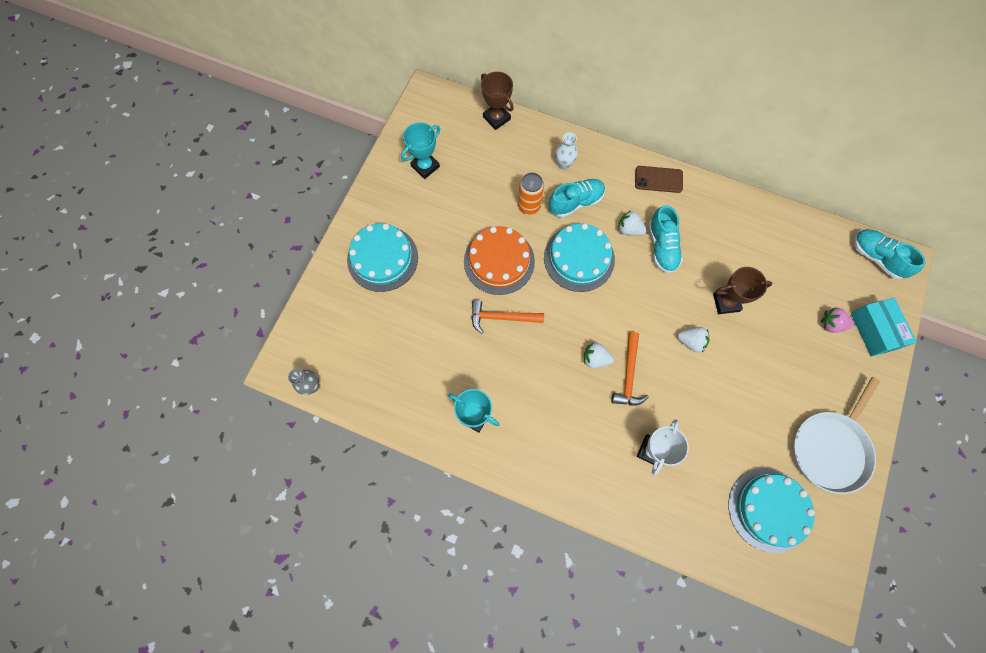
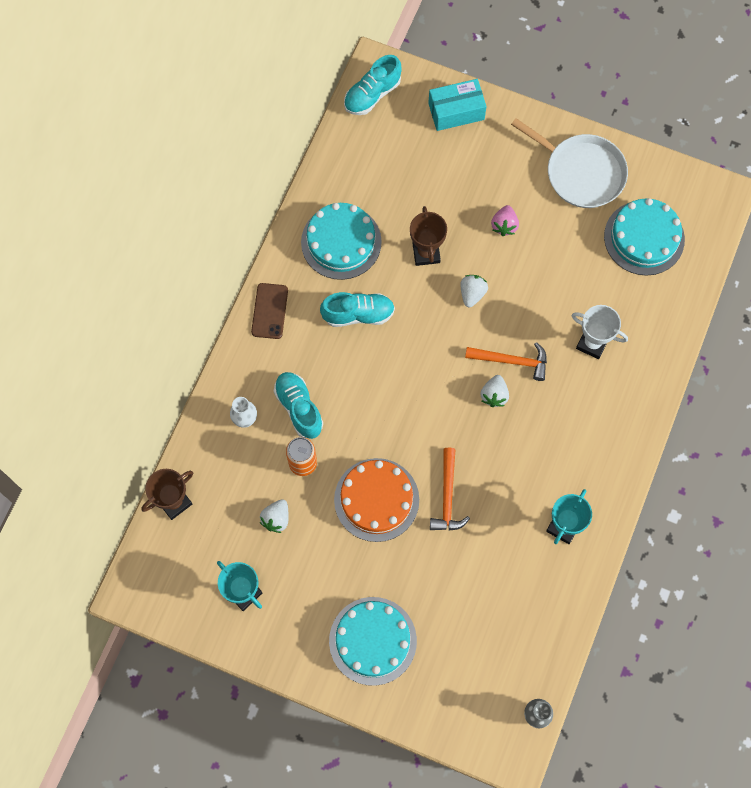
camera: 90 degrees left, 0 degrees up
(579, 258) = (373, 407): turquoise cake -> turquoise cake (341, 242)
(629, 229) = (336, 349): white strawberry -> white strawberry (276, 519)
(831, 324) = (449, 151): pink strawberry -> pink strawberry (504, 225)

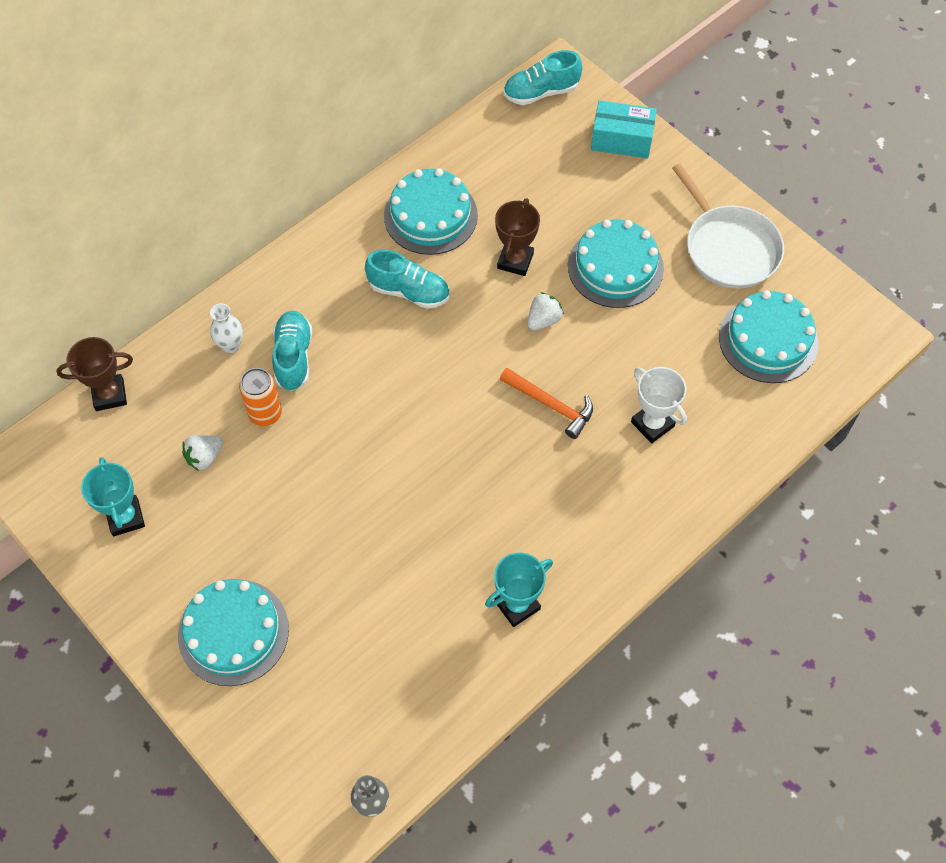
camera: 25 degrees right, 10 degrees down
(269, 311) = (318, 251): brown phone -> none
(376, 499) = (323, 484): orange cake -> none
(447, 497) = (402, 515): orange hammer -> none
(494, 395) = (512, 432): white strawberry -> none
(504, 225) = (615, 267): pink strawberry -> turquoise cake

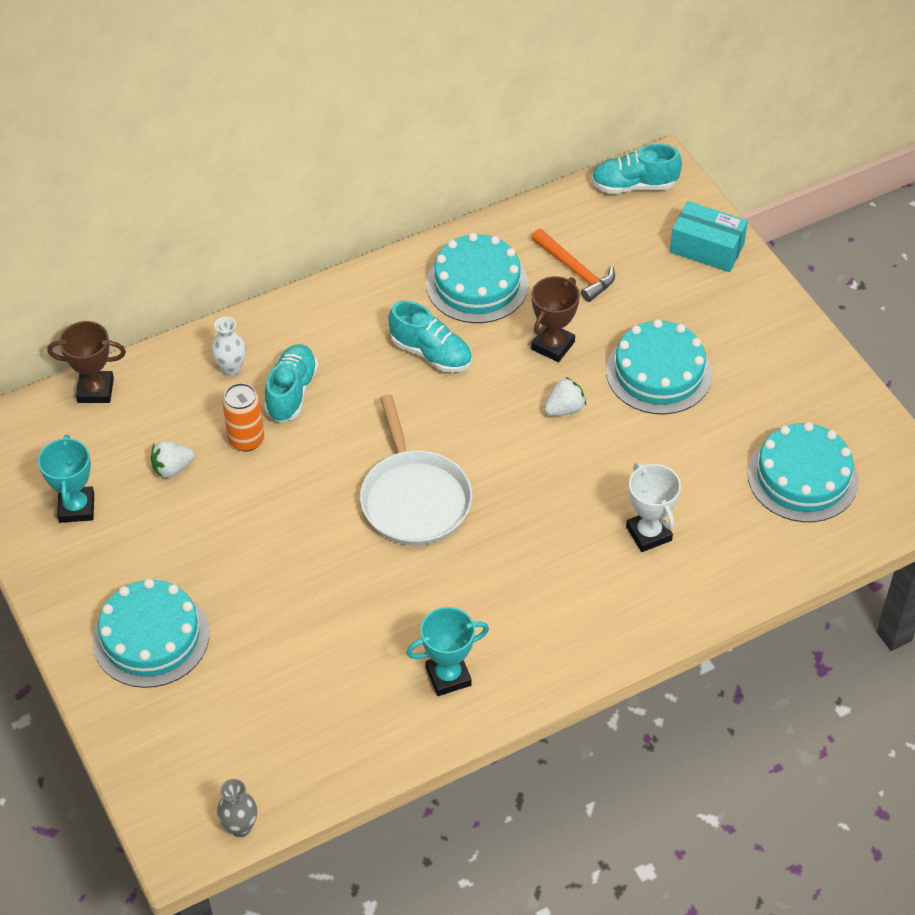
camera: 15 degrees right, 10 degrees down
(551, 405) = (546, 493): orange hammer -> orange hammer (575, 271)
(729, 248) = (789, 378): white pan -> white pan (414, 498)

